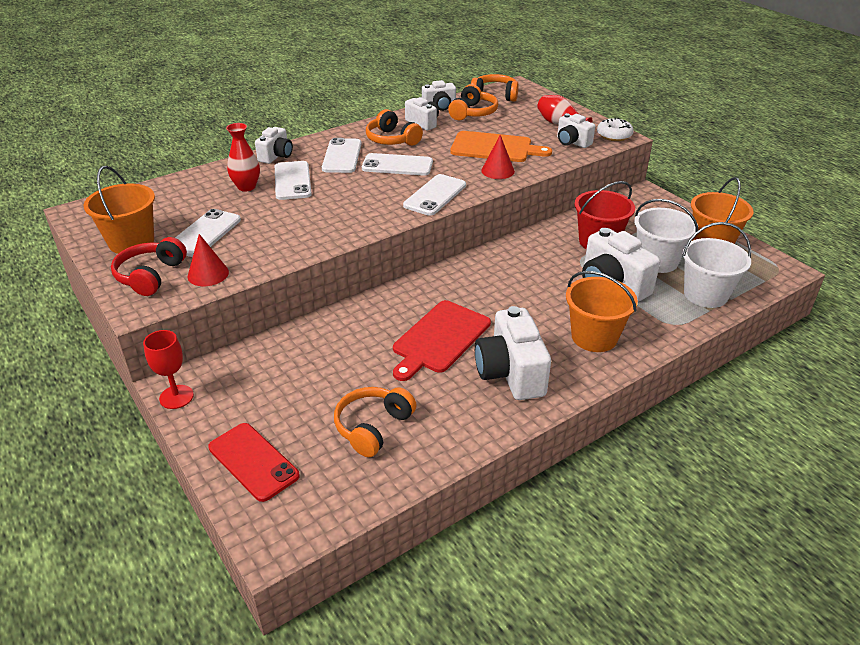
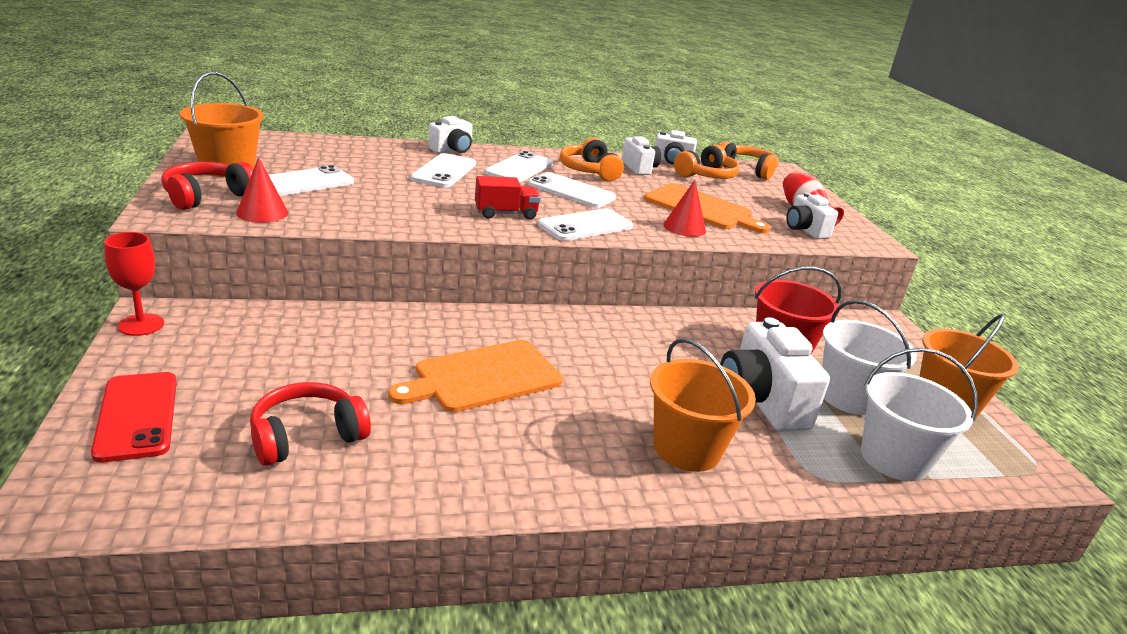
camera: 20 degrees right, 10 degrees down
(246, 187) = (392, 162): red vase -> none
(373, 427) = (307, 436): orange headphones -> red headphones
(374, 206) = (505, 214): none -> red truck
(439, 339) = (483, 377): red cutting board -> orange cutting board
(510, 373) = (535, 446): white camera -> none
(614, 135) = (867, 239): white donut -> none

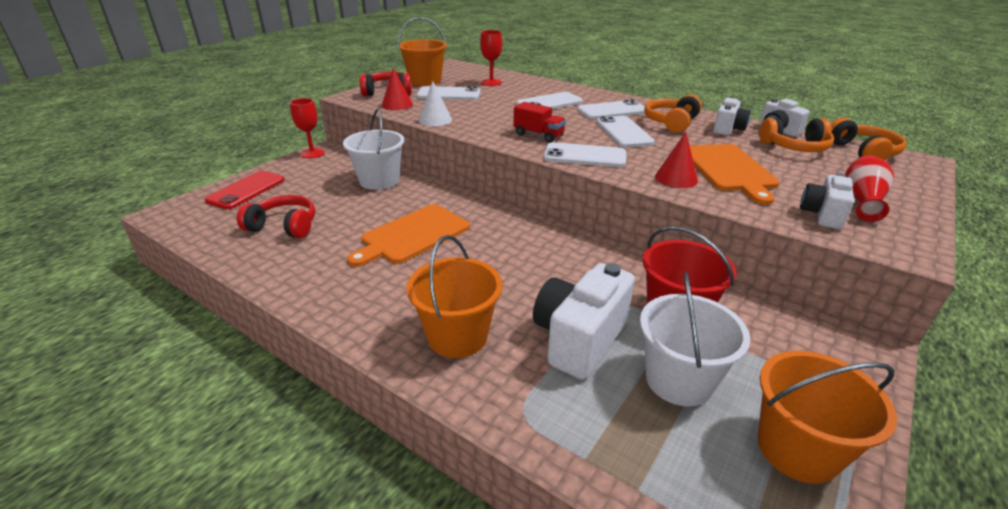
camera: 50 degrees right, 5 degrees up
(325, 155) = (491, 82): none -> red goblet
(359, 223) = (435, 120): none -> white cone
(452, 150) = (583, 92): white camera -> none
(483, 377) = (412, 235): orange cutting board -> orange cutting board turned 60 degrees counterclockwise
(894, 459) = (627, 450): white bucket -> white bucket (379, 181)

